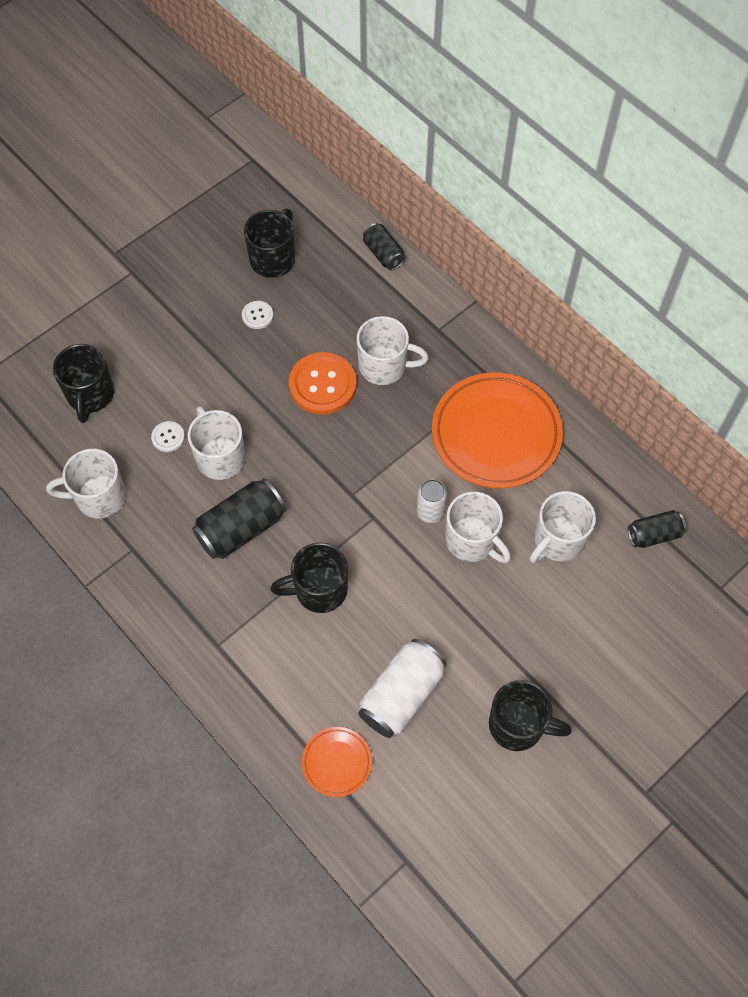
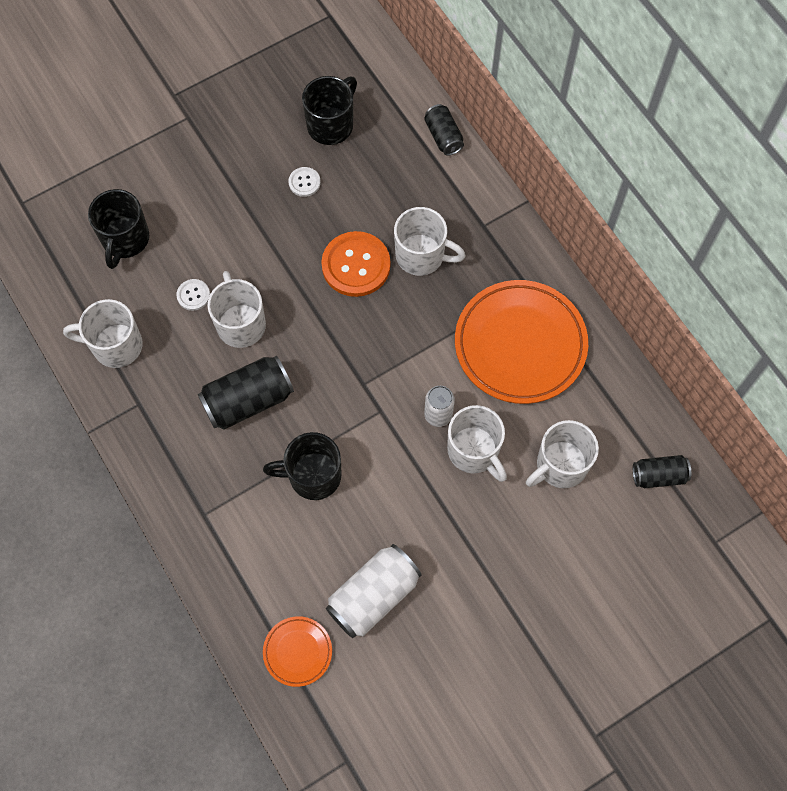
camera: 10 degrees right, 5 degrees up
(518, 725) = (482, 646): black mug -> none

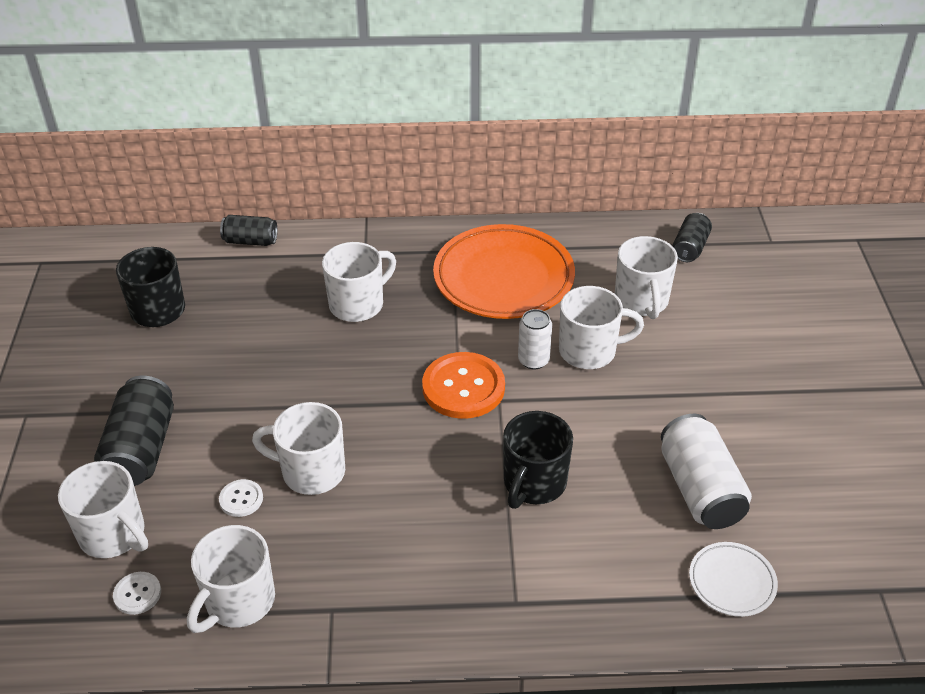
camera: 60 degrees left, 25 degrees down
(125, 240) = (113, 534): black mug -> white mug
(248, 400) = (406, 503): black can -> black can (141, 449)
(297, 652) = (732, 582): orange plate -> white plate
(304, 182) = (199, 354): white button -> white button (137, 594)
(356, 265) = (326, 353): orange button -> orange button (463, 387)

